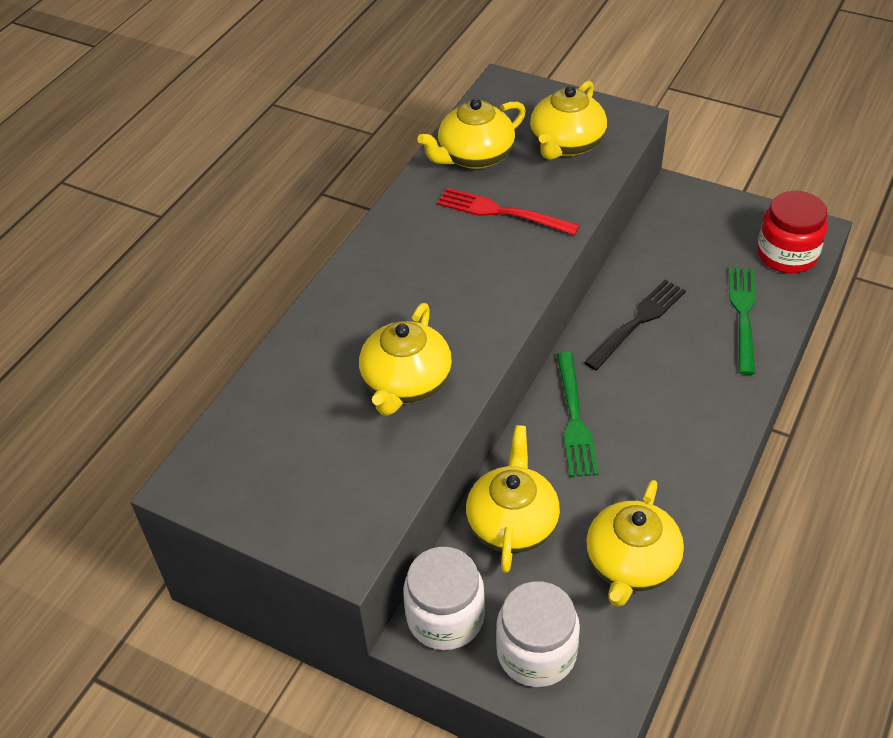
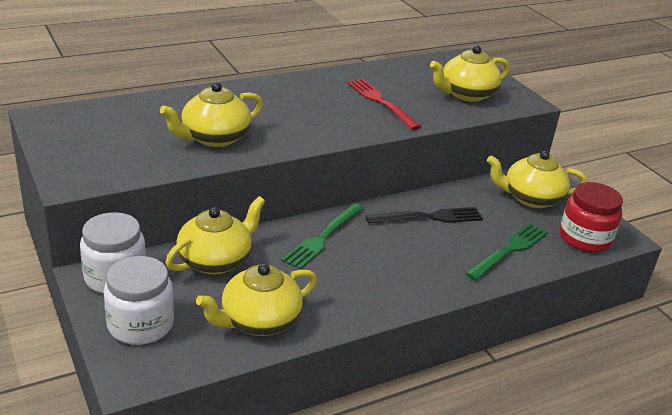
camera: 30 degrees right, 15 degrees down
(474, 156) = (400, 75): yellow teapot -> yellow teapot (531, 198)

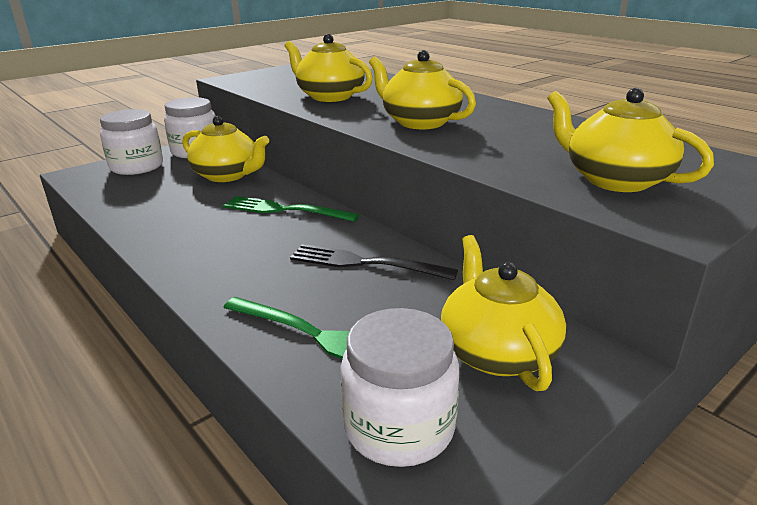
camera: 80 degrees right, 5 degrees down
(259, 321) = (140, 202): yellow teapot -> yellow teapot (419, 122)
(381, 102) = (498, 138): red fork -> none
(428, 217) = (365, 263): black fork -> black fork turned 135 degrees clockwise
(584, 238) = (399, 427): red jar -> white jar

